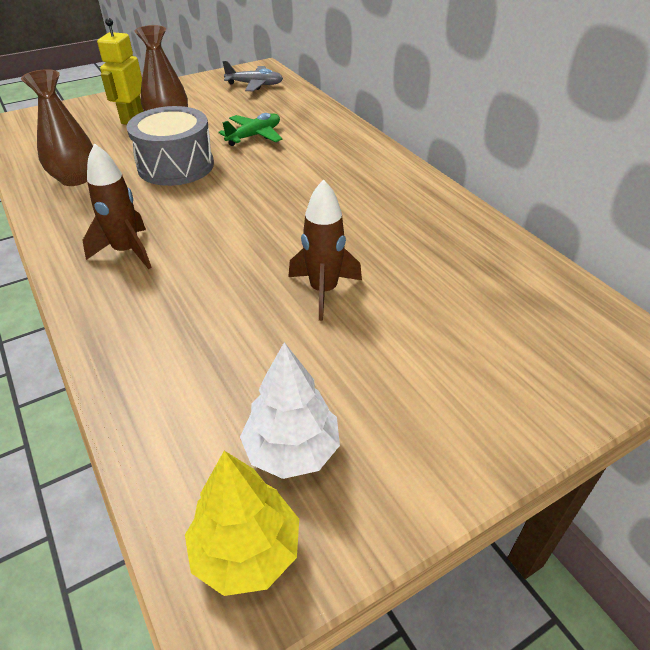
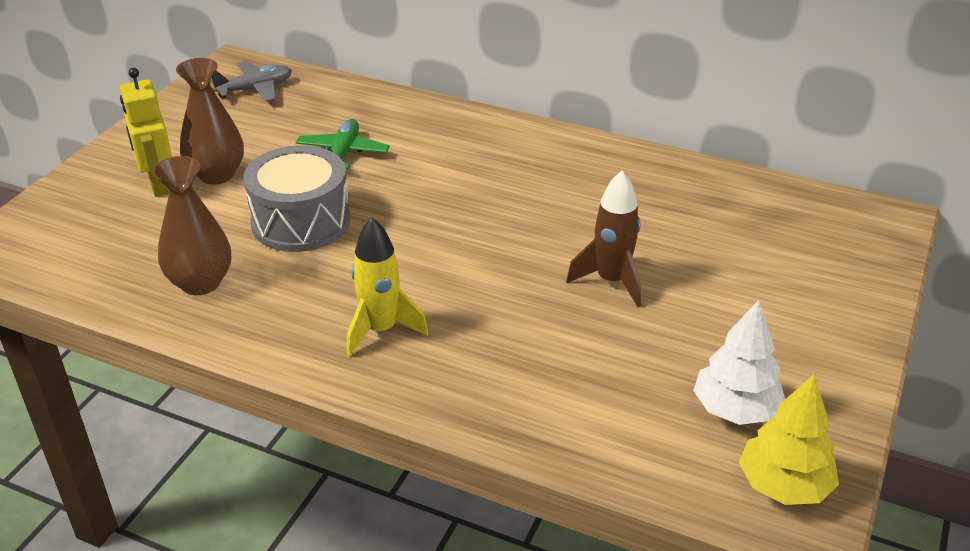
camera: 35 degrees left, 5 degrees down
(127, 251) = (381, 330): brown rocket -> yellow rocket

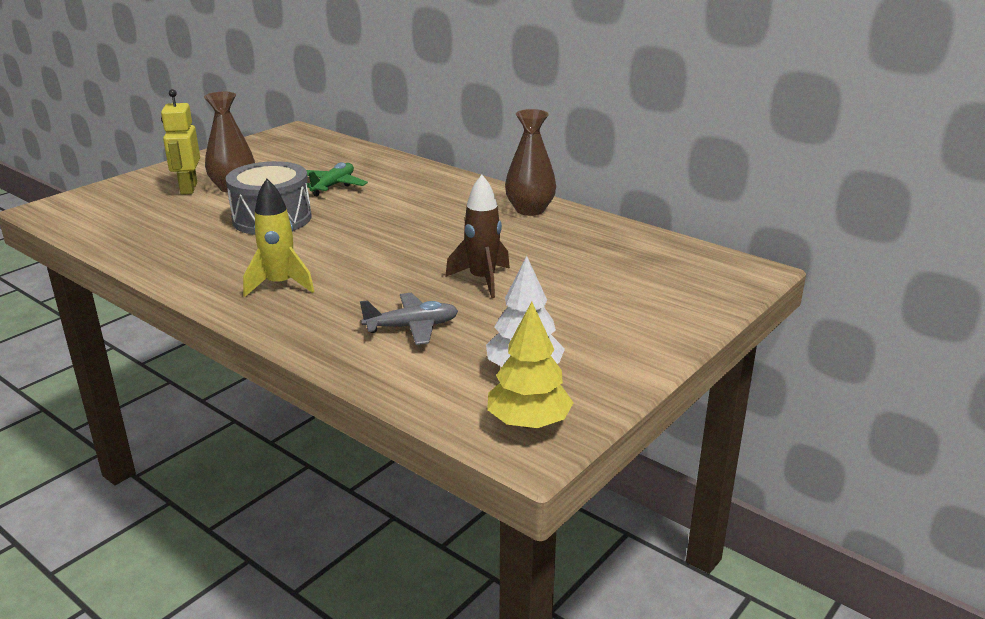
camera: 15 degrees right, 10 degrees down
(201, 282) = (173, 243): brown vase -> brown vase (530, 210)
(255, 89) = (299, 145): grey plane -> grey plane (412, 327)

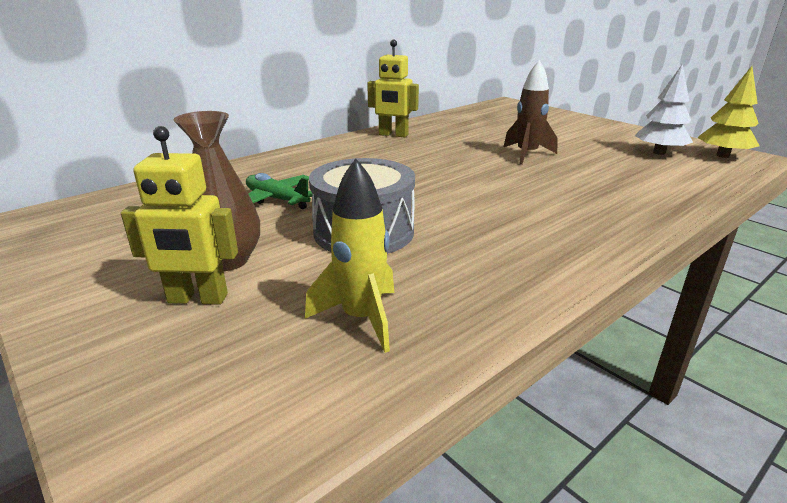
camera: 80 degrees left, 0 degrees up
(280, 285) = (549, 225): yellow rocket -> yellow rocket (361, 318)
(412, 327) = (615, 177): grey plane -> none
(530, 210) = (393, 135): brown vase -> yellow robot

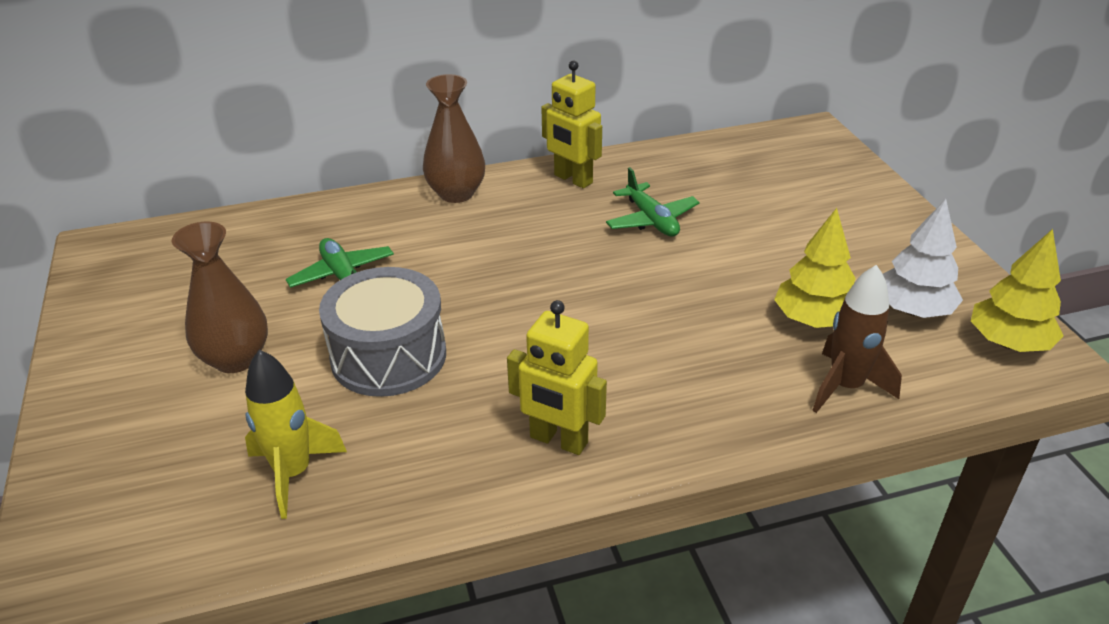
camera: 25 degrees right, 10 degrees up
(197, 299) = (181, 402): yellow robot -> yellow robot (558, 440)
(320, 150) = (456, 193): none -> brown vase
(465, 143) = (651, 220): none -> green plane
(527, 154) = (710, 266): brown rocket -> brown rocket (845, 387)
(616, 164) = (813, 320): none -> yellow tree

